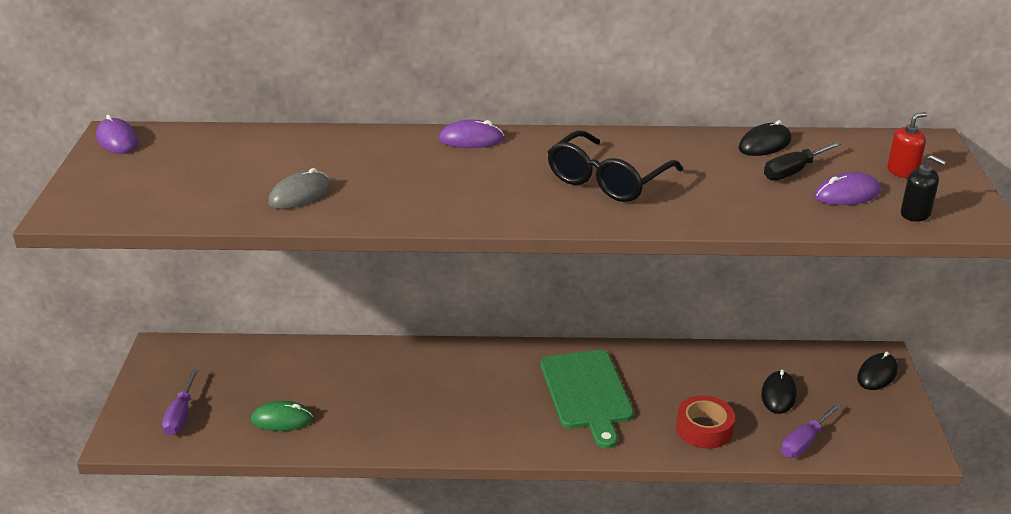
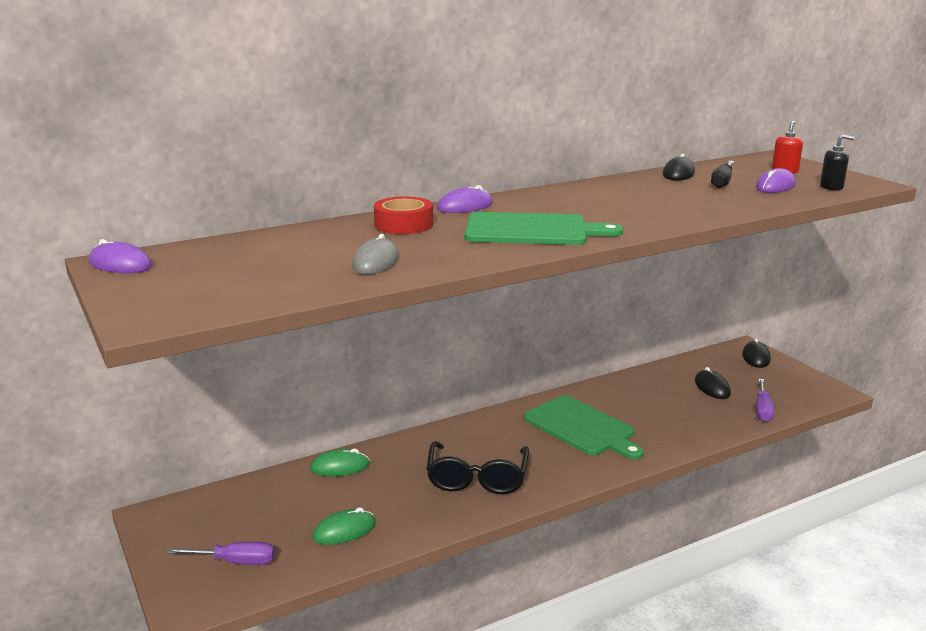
camera: 30 degrees left, 10 degrees down
(181, 415) = (235, 562): purple screwdriver -> purple screwdriver turned 60 degrees counterclockwise
(333, 355) = (340, 467): none -> green mouse
(486, 191) = (532, 230): none -> green cutting board
(607, 180) = (610, 208): black glasses -> black glasses (477, 478)
(704, 429) = (690, 423): red tape -> red tape (403, 224)

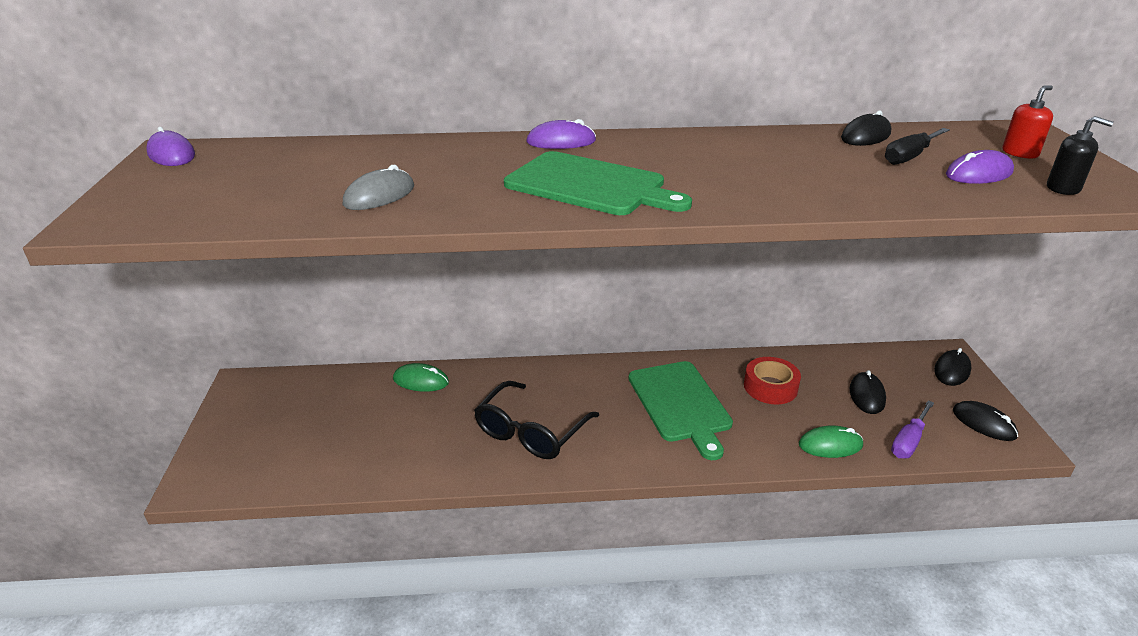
camera: 25 degrees right, 10 degrees up
(235, 562) = (262, 451): purple screwdriver -> none
(344, 530) = (371, 450): green mouse -> green mouse (830, 445)
(403, 224) = (470, 154): red tape -> red tape (770, 387)
(801, 386) = (984, 423): none -> black mouse

